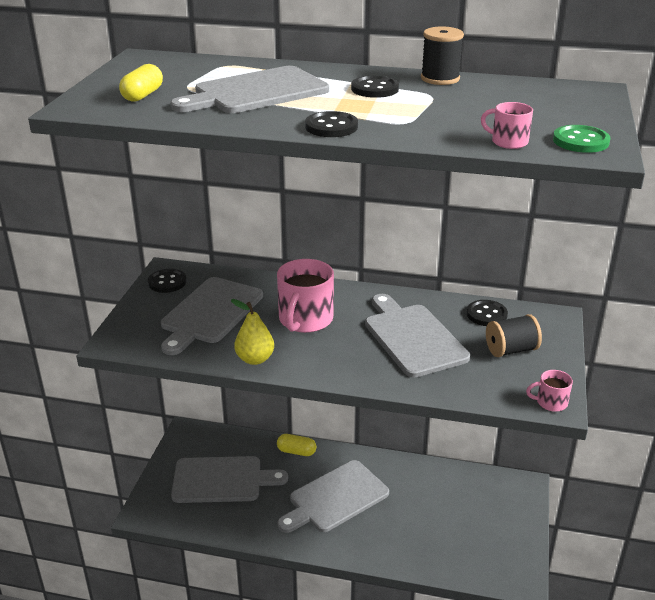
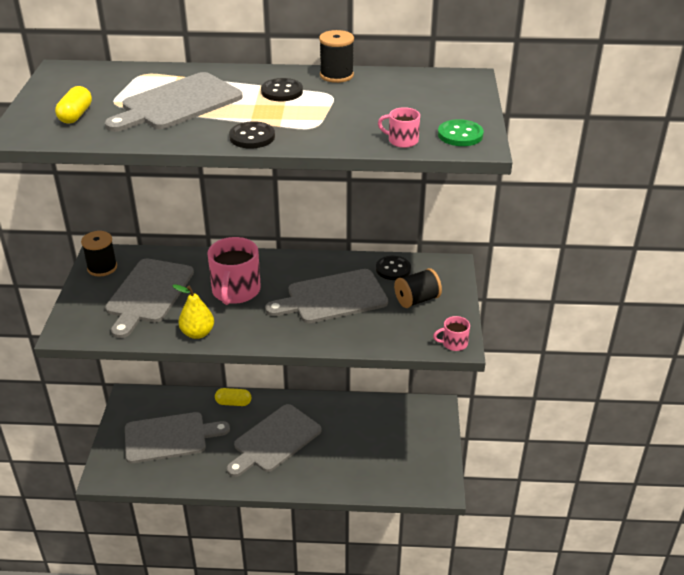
camera: 10 degrees left, 5 degrees up
(167, 282) = (102, 267): black button -> black spool
(413, 337) = (332, 297): grey cutting board -> grey cutting board turned 75 degrees counterclockwise

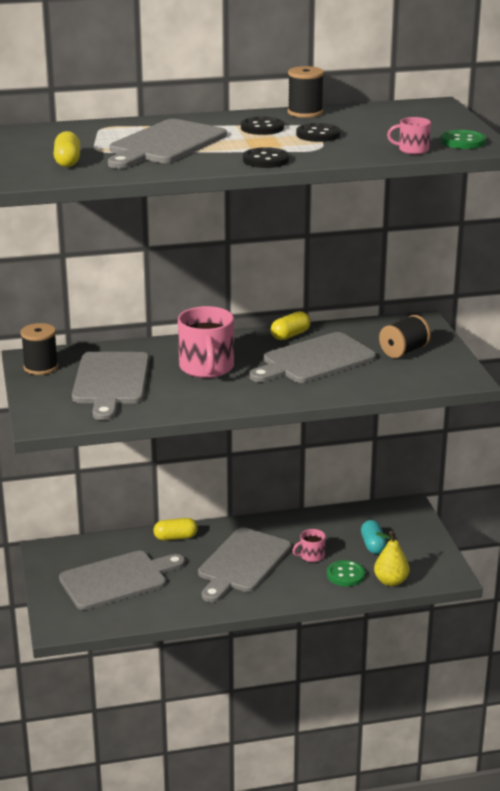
camera: 15 degrees left, 10 degrees down
(197, 333) = (189, 405): yellow pear -> yellow pear (390, 581)
(326, 264) = (290, 335): none -> yellow capsule
(353, 470) = (345, 575): none -> green button
(390, 443) = (373, 545): none -> turquoise capsule
(393, 269) = (363, 330): black button -> black button (318, 135)
(453, 343) = (462, 379): pink mug -> pink mug (311, 556)

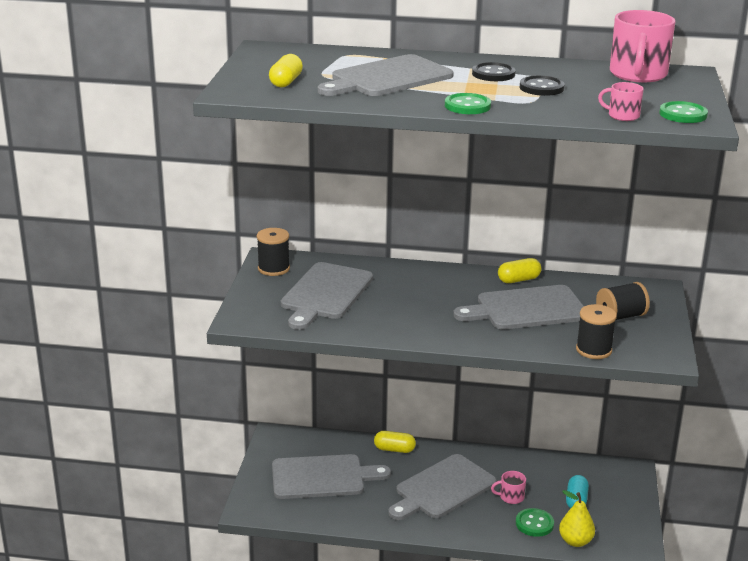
camera: 20 degrees right, 0 degrees up
(206, 368) = (420, 297): pink mug -> pink mug (638, 75)
(265, 160) = (467, 106): black button -> green button
(305, 112) = (549, 64): black spool -> black spool (593, 350)

